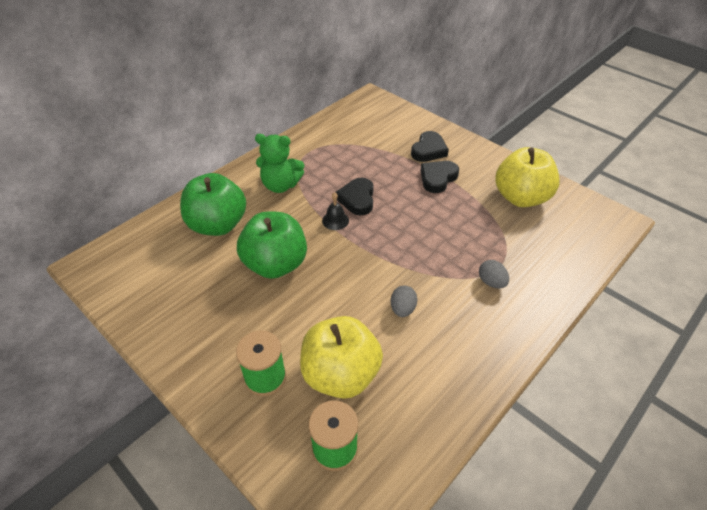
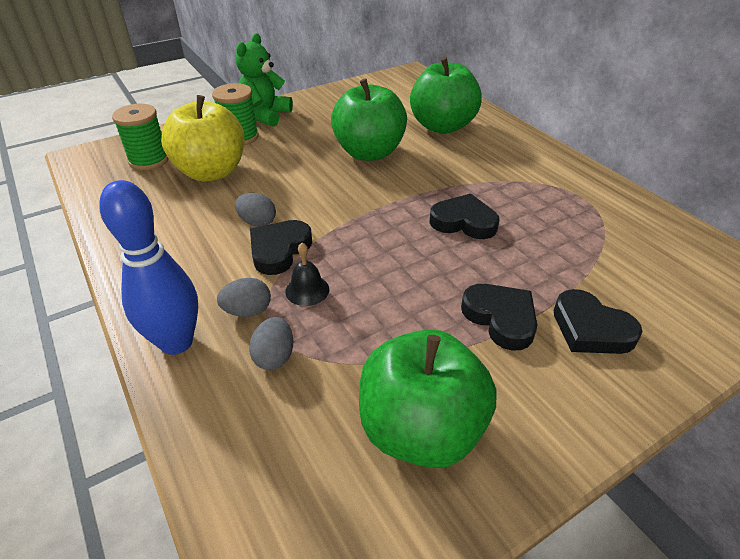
camera: 105 degrees right, 5 degrees down
(280, 185) = (504, 167): green teddy bear -> green teddy bear (265, 115)
(335, 220) = (425, 198): black bell -> black bell (307, 290)
(428, 285) = (279, 250): none -> black heart
(515, 259) = (274, 356): none -> grey egg
(521, 197) = (421, 429): yellow apple -> green apple
(534, 307) = (176, 342): none -> blue bowling pin

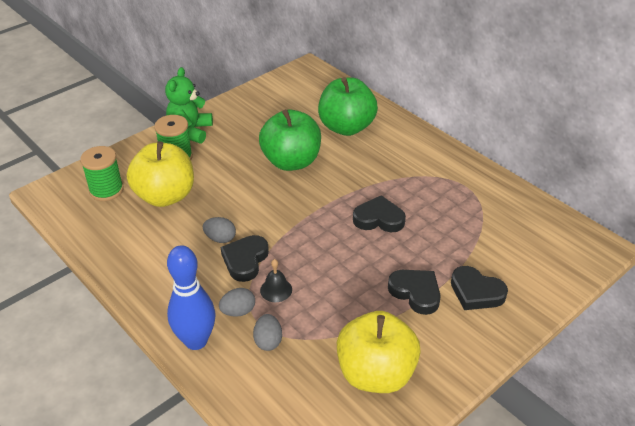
camera: 10 degrees left, 0 degrees up
(421, 429) = (375, 373): green apple -> yellow apple

